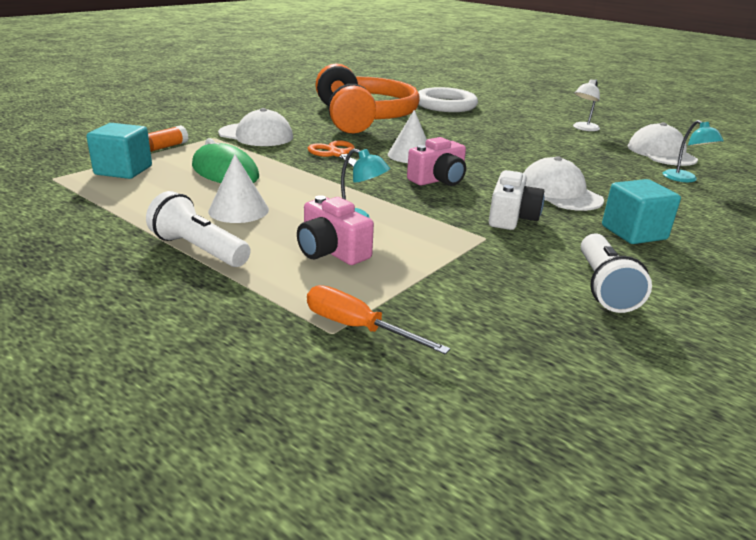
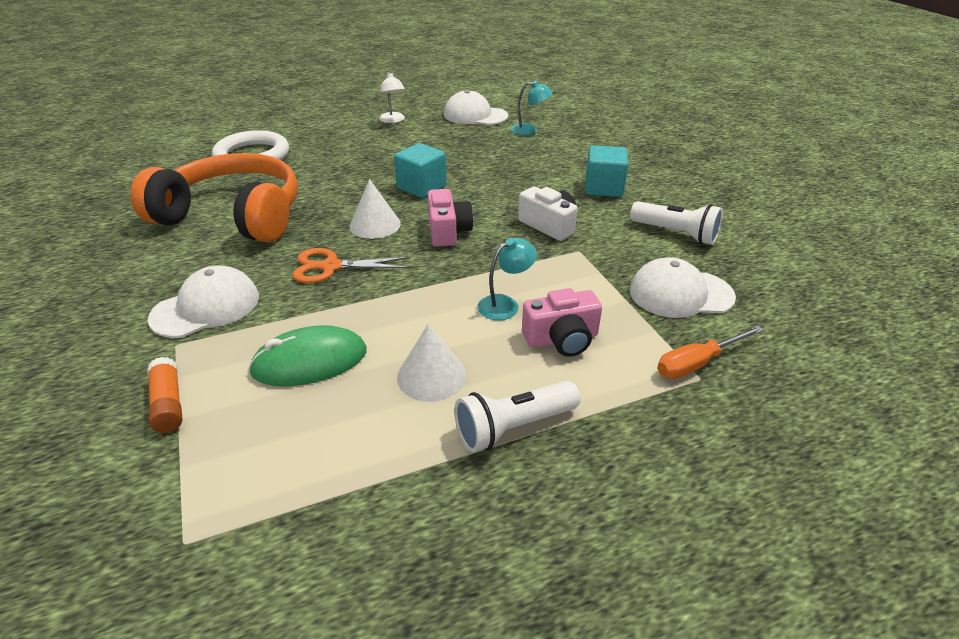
camera: 60 degrees left, 10 degrees up
(123, 170) = (222, 455): turquoise cube -> turquoise cube (421, 187)
(559, 193) = (517, 187): white cap -> white cap (680, 294)

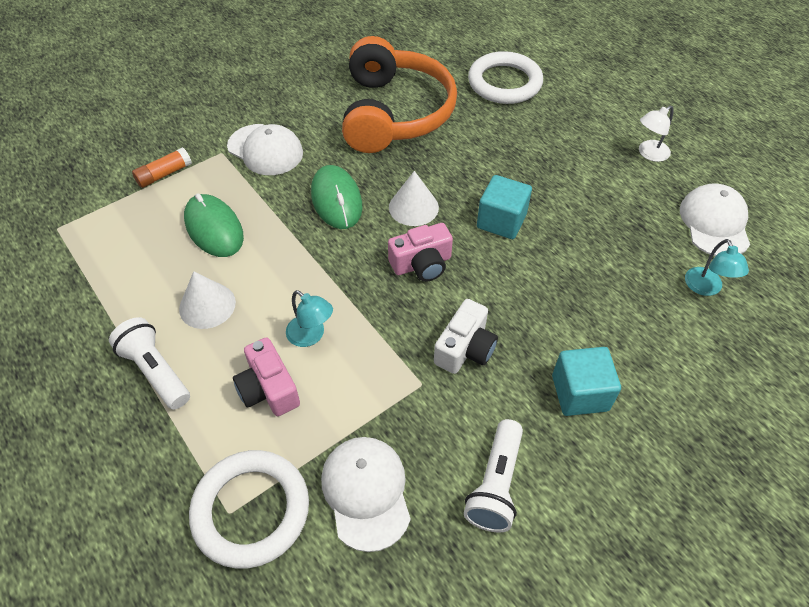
camera: 75 degrees right, 15 degrees up
(331, 267) = (336, 200): orange scissors -> green mouse
(697, 363) = (251, 510): orange screwdriver -> white ring

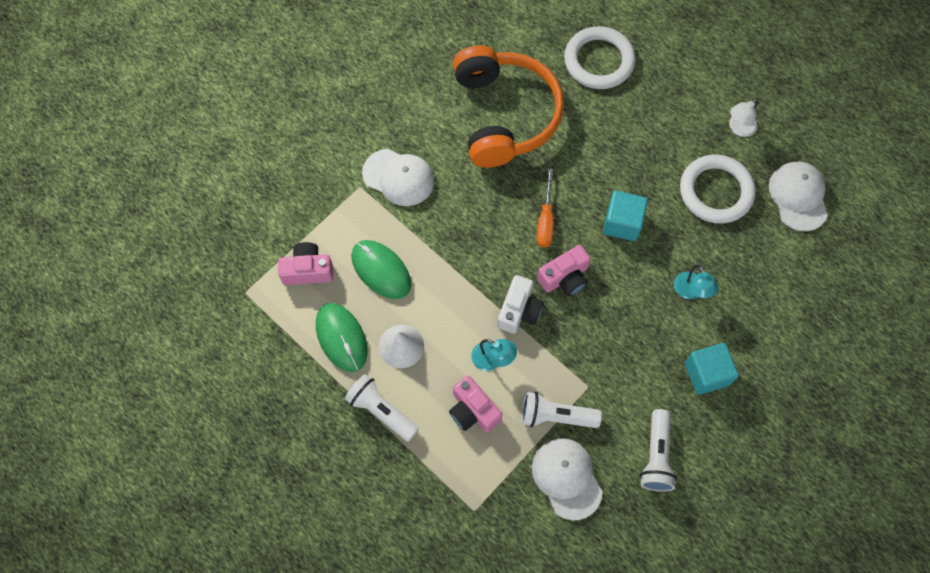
camera: 10 degrees left, 15 degrees up
(134, 217) = (308, 270): none -> pink camera
(164, 174) = (317, 219): orange glue stick -> none
(251, 510) = (489, 505): white ring -> white ring (715, 191)
(336, 200) = (477, 223): green mouse -> green mouse (341, 338)
(372, 412) = (555, 416): none -> white flashlight
(413, 207) = (545, 220): white cone -> orange screwdriver
(465, 348) = (614, 350): white camera -> white camera (519, 311)
(706, 288) = (794, 263): turquoise lamp -> turquoise lamp (691, 292)

